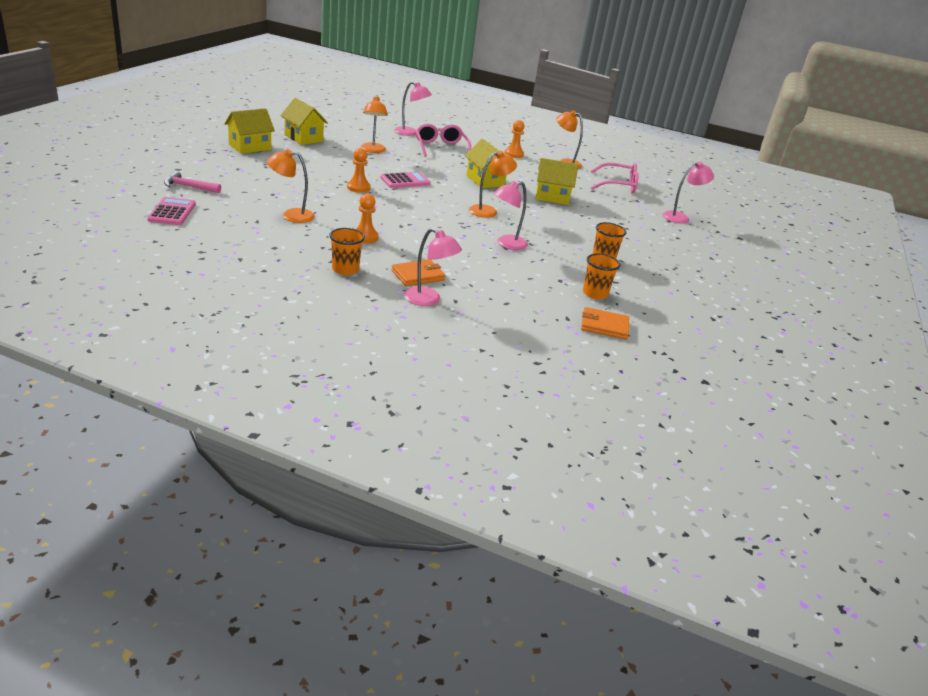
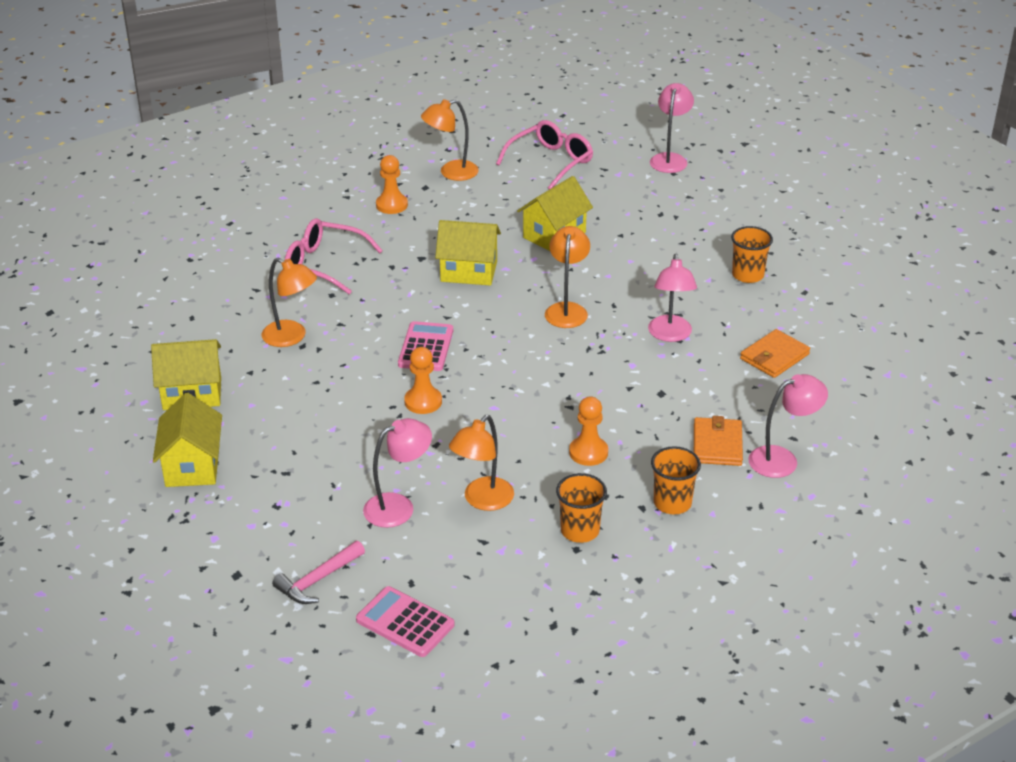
camera: 50 degrees left, 5 degrees up
(410, 133) = (245, 272): pink lamp -> pink lamp (398, 506)
(595, 293) = (825, 320): orange cup -> orange cup (580, 531)
(604, 326) = (897, 348): orange wallet -> orange wallet (774, 357)

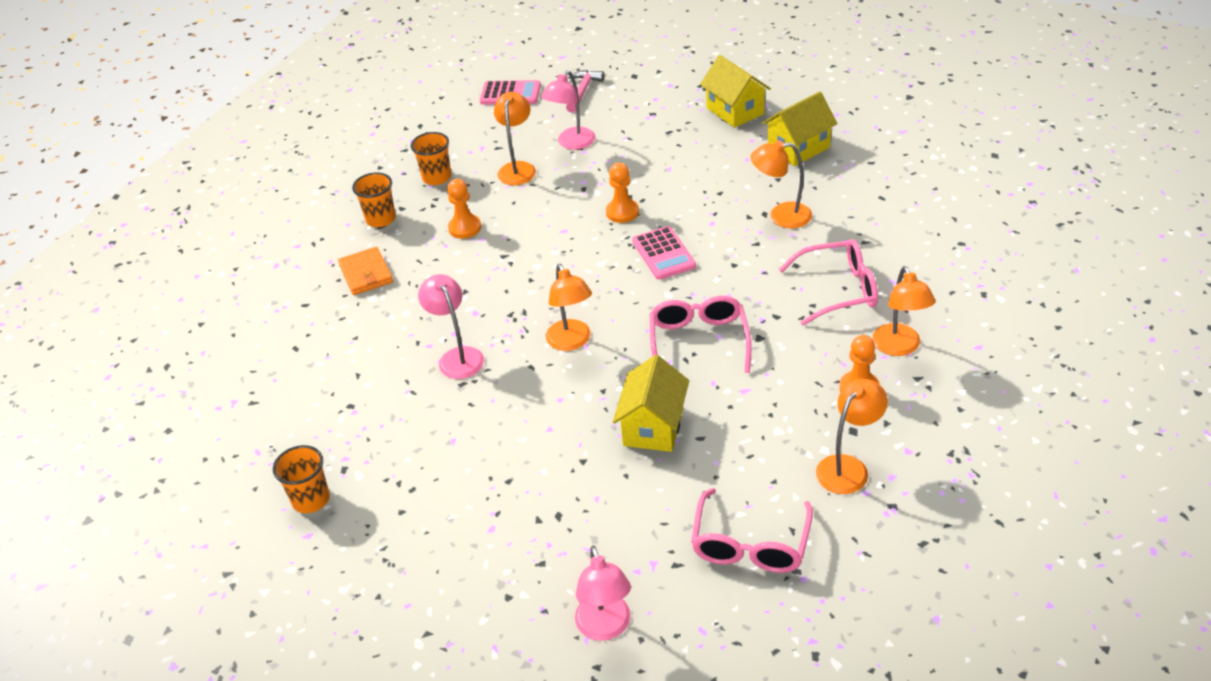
camera: 155 degrees right, 5 degrees up
(333, 216) = (899, 347): none -> orange lamp
(469, 271) = (699, 342): yellow house -> pink glasses
(747, 275) = (414, 465): orange cup -> orange cup (311, 499)
(774, 357) = (348, 375): orange wallet -> none
(782, 459) = (308, 283): pink lamp -> none

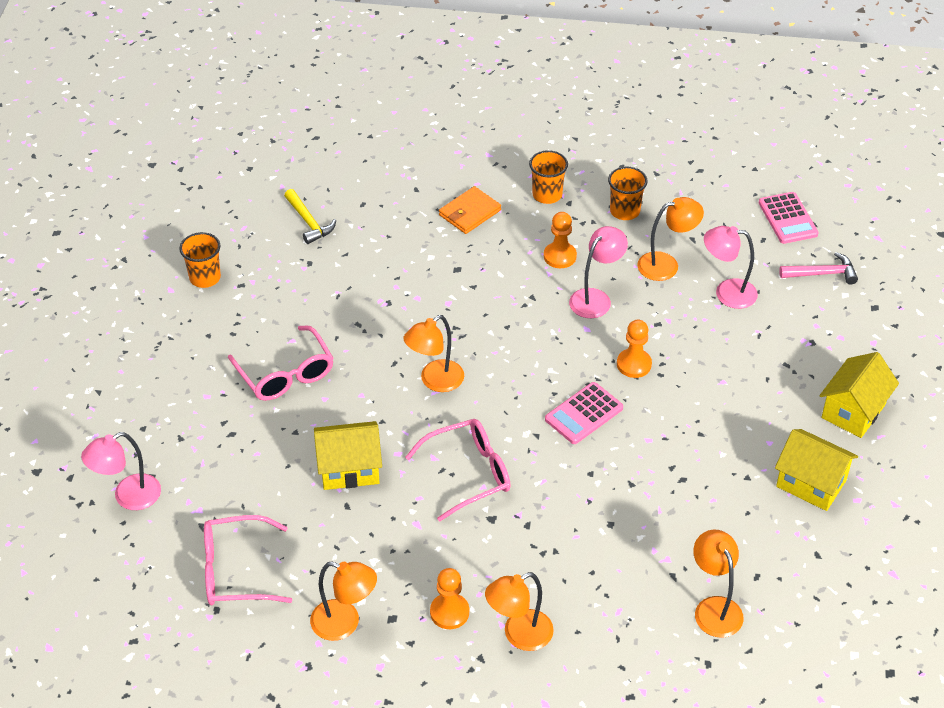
camera: 65 degrees right, 5 degrees up
(290, 395) = (309, 222): none -> yellow hammer
(457, 356) = (389, 310): pink lamp -> pink lamp (596, 298)
(781, 216) = (684, 494): orange lamp -> orange lamp (714, 608)
(838, 290) = (585, 567): pink glasses -> pink glasses (285, 373)

